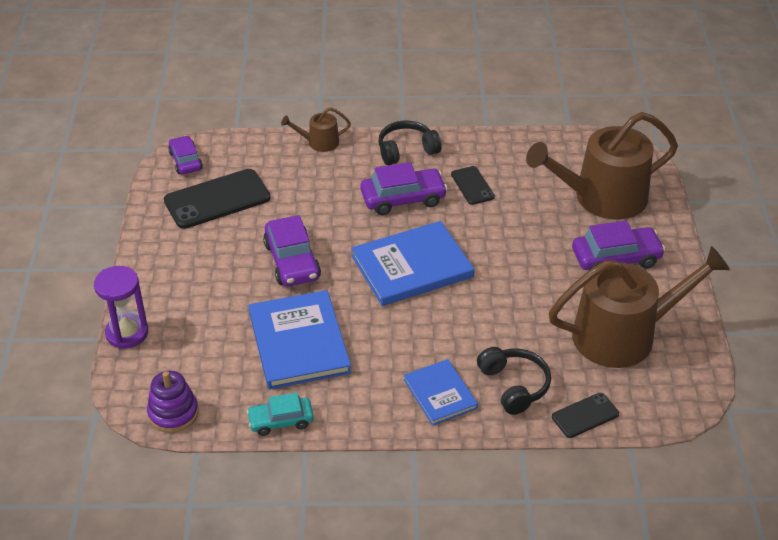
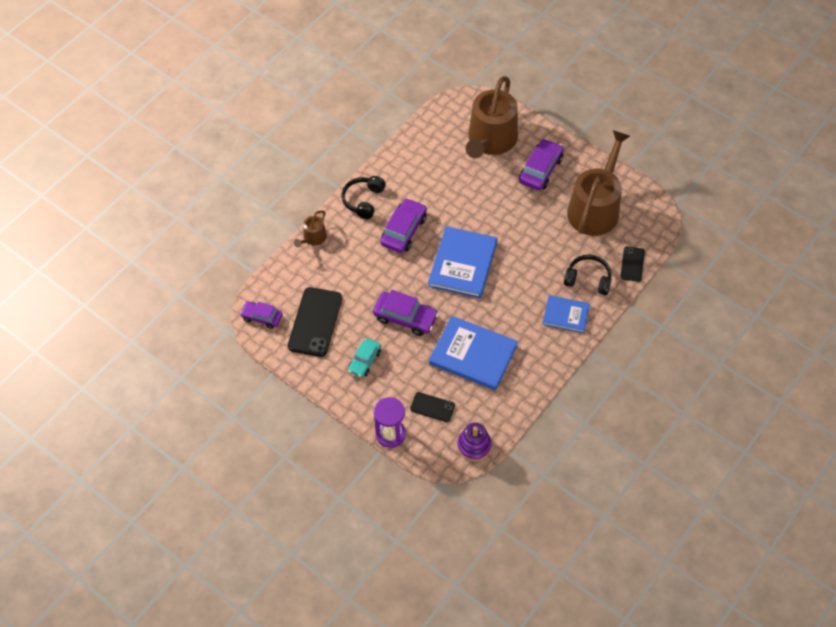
camera: 50 degrees left, 15 degrees up
(281, 421) = (523, 398): turquoise car -> turquoise car (364, 361)
(472, 186) = (424, 191): black phone -> black phone (432, 407)

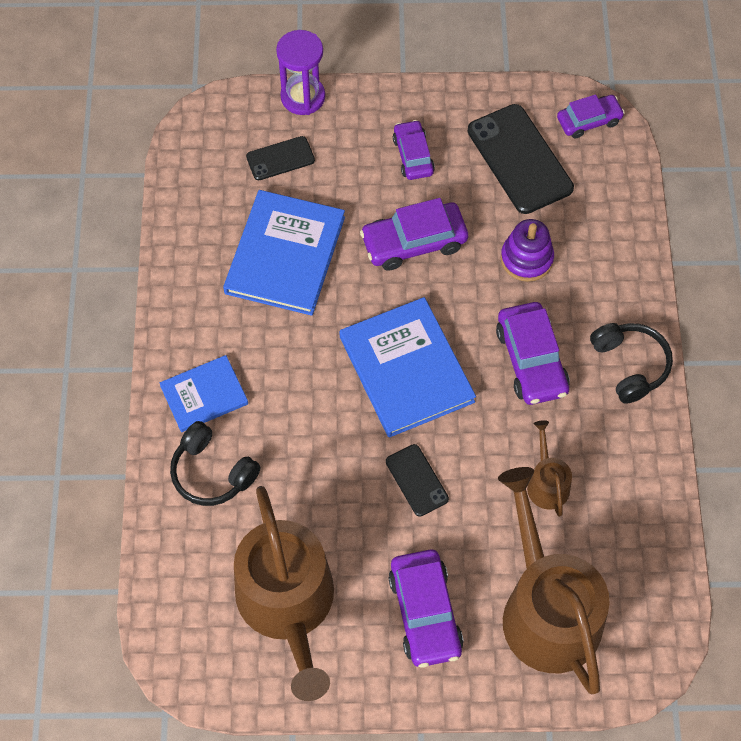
camera: 140 degrees right, 5 degrees up
(313, 238) = (637, 262): brown watering can -> brown watering can (547, 483)
(364, 361) = (413, 155): turquoise car -> purple car
(473, 354) = (285, 255): blue book -> blue book turned 60 degrees counterclockwise
(474, 446) = (192, 149): purple stacking toy -> purple stacking toy (526, 259)
(588, 279) = (212, 472): black headphones -> black headphones turned 60 degrees clockwise
(632, 264) = (164, 545): black phone -> black phone (416, 480)

